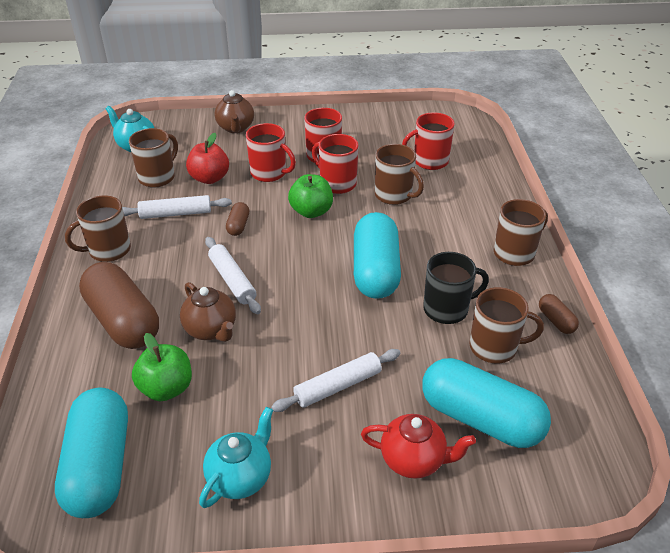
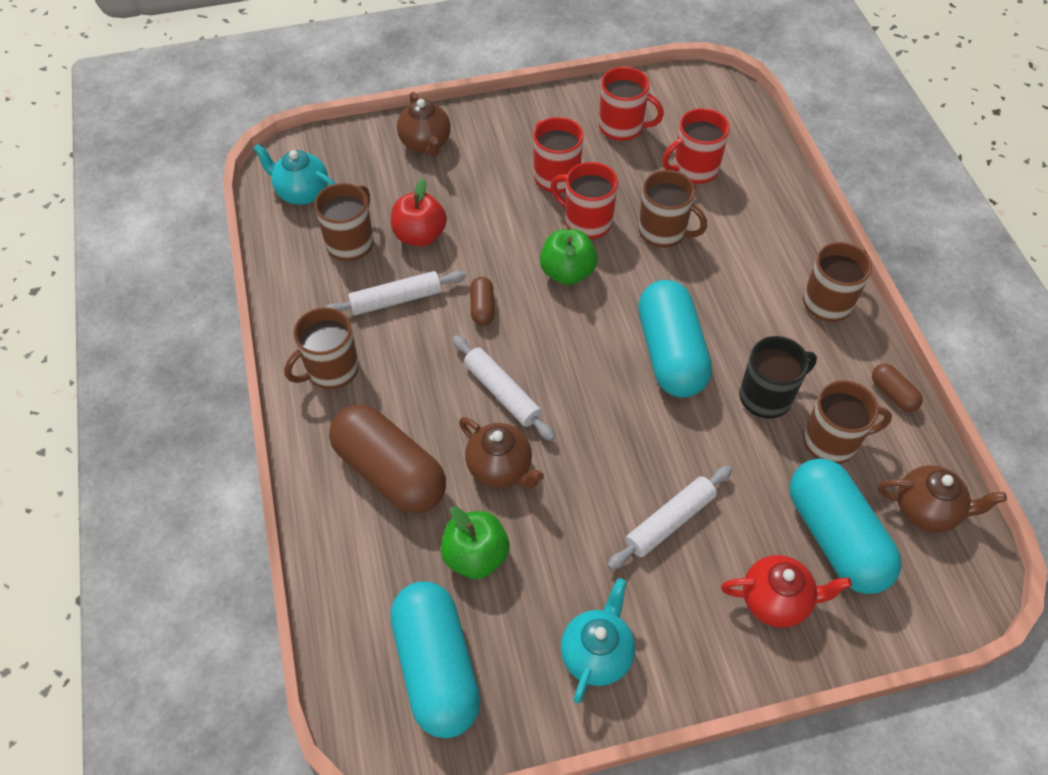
camera: 10 degrees left, 15 degrees up
(269, 173) = (495, 216): red mug -> red mug (622, 127)
(480, 418) = (835, 537): turquoise capsule -> turquoise capsule turned 45 degrees clockwise
(568, 409) = (927, 510): none -> brown teapot

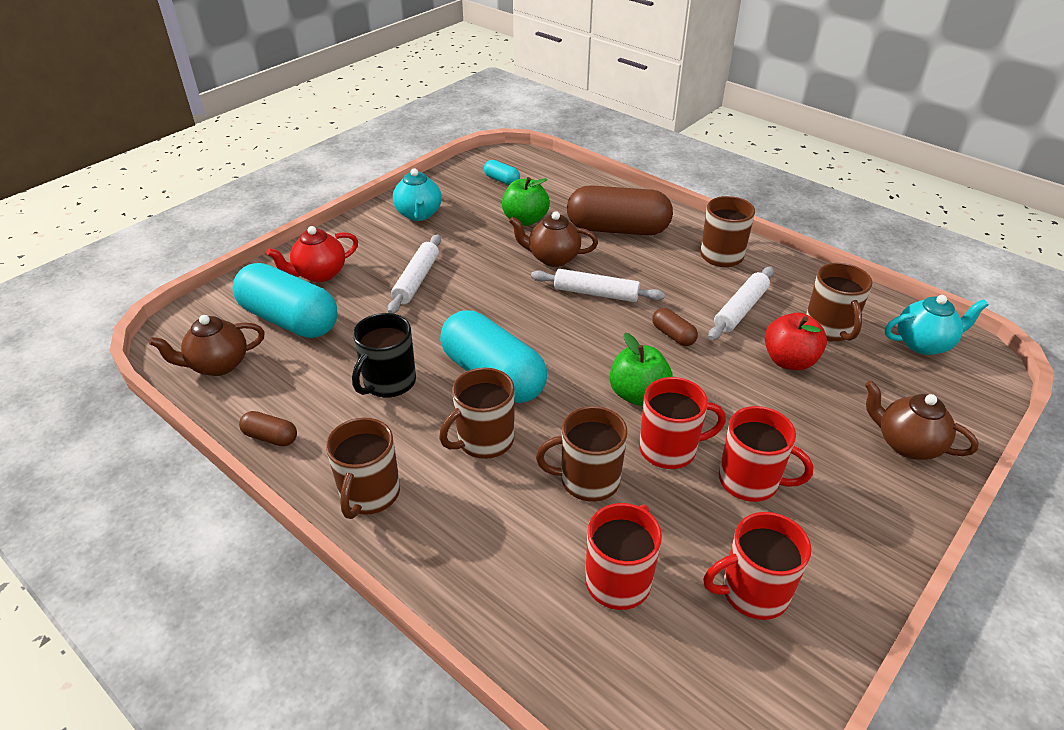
camera: 145 degrees right, 15 degrees down
(436, 667) = (502, 180): turquoise capsule -> turquoise capsule, size x0.44
(831, 441) = (316, 376): brown mug -> brown mug (484, 440)

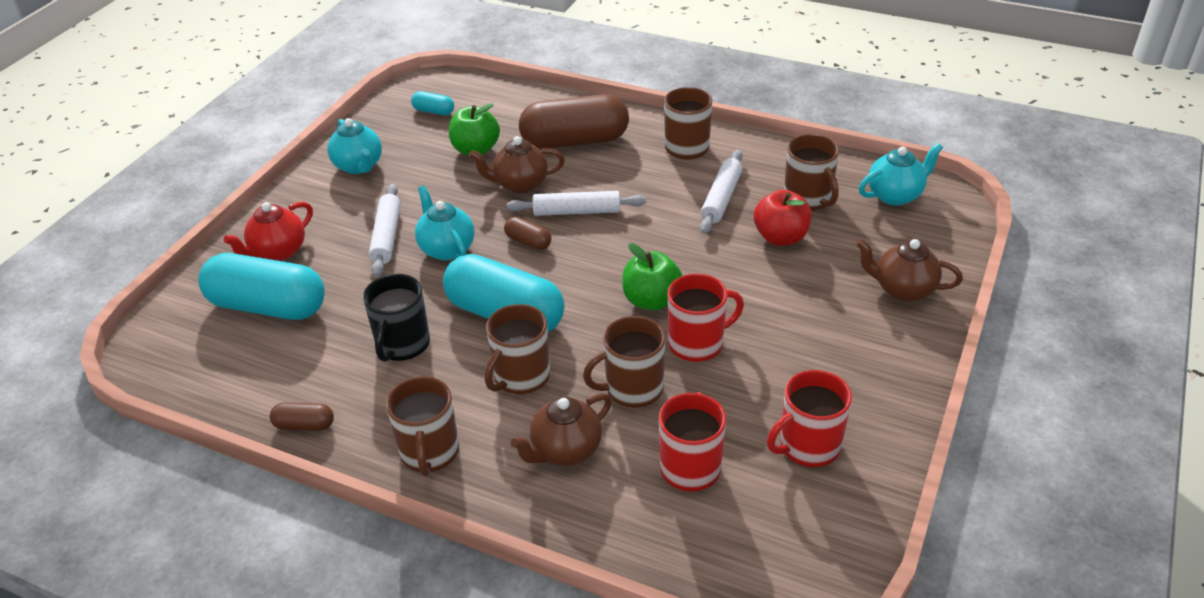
camera: 15 degrees left, 0 degrees up
(218, 365) = (212, 369): brown teapot -> brown teapot (565, 450)
(464, 302) = (446, 249): none -> turquoise teapot
(673, 335) = (666, 237): brown capsule -> brown capsule (528, 242)
(750, 481) = (778, 354): red mug -> none

